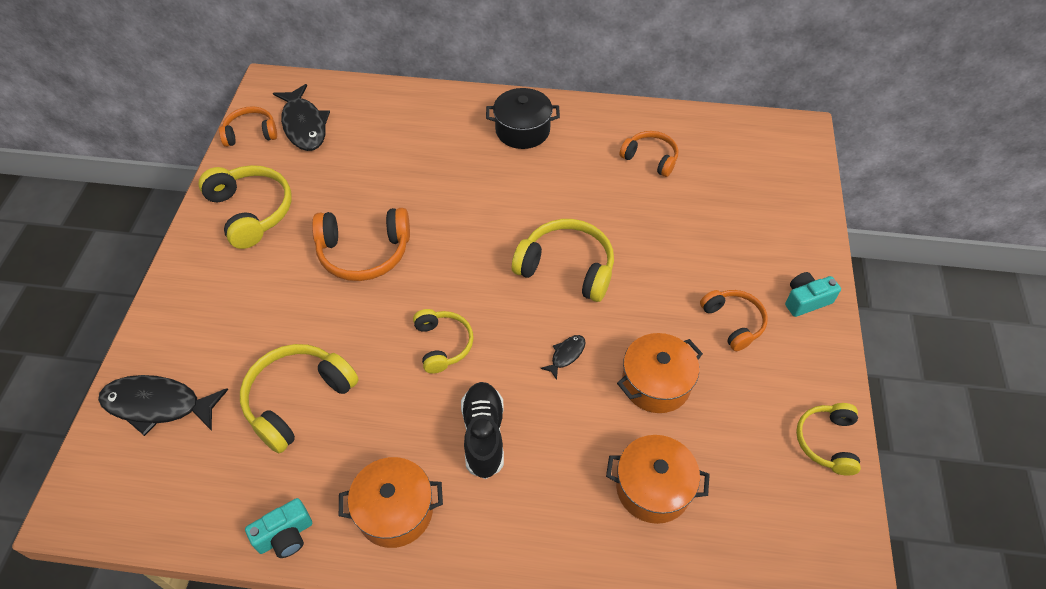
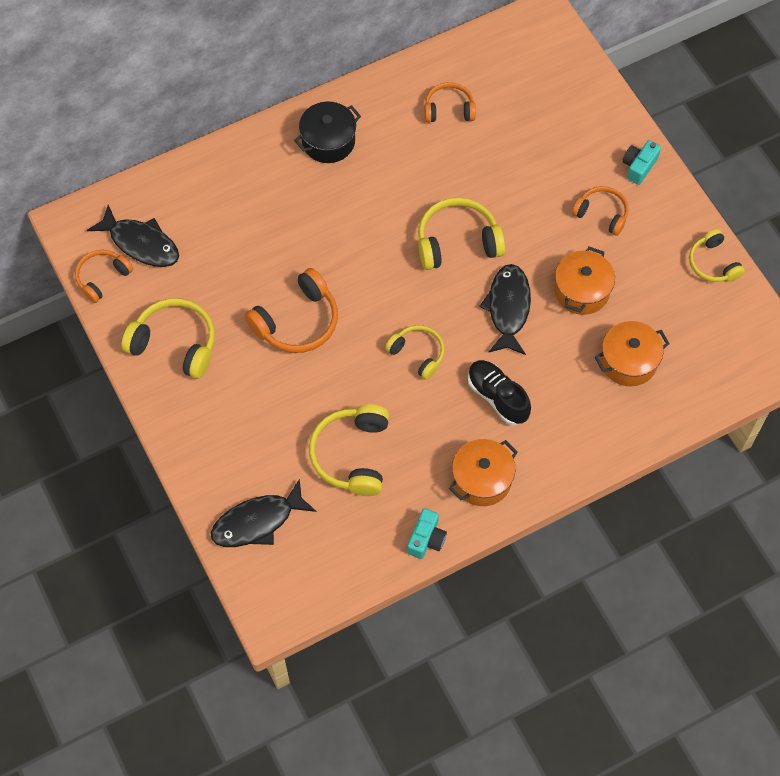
camera: 35 degrees left, 10 degrees up
(566, 355) = (508, 308): black fish -> black fish, size x2.15

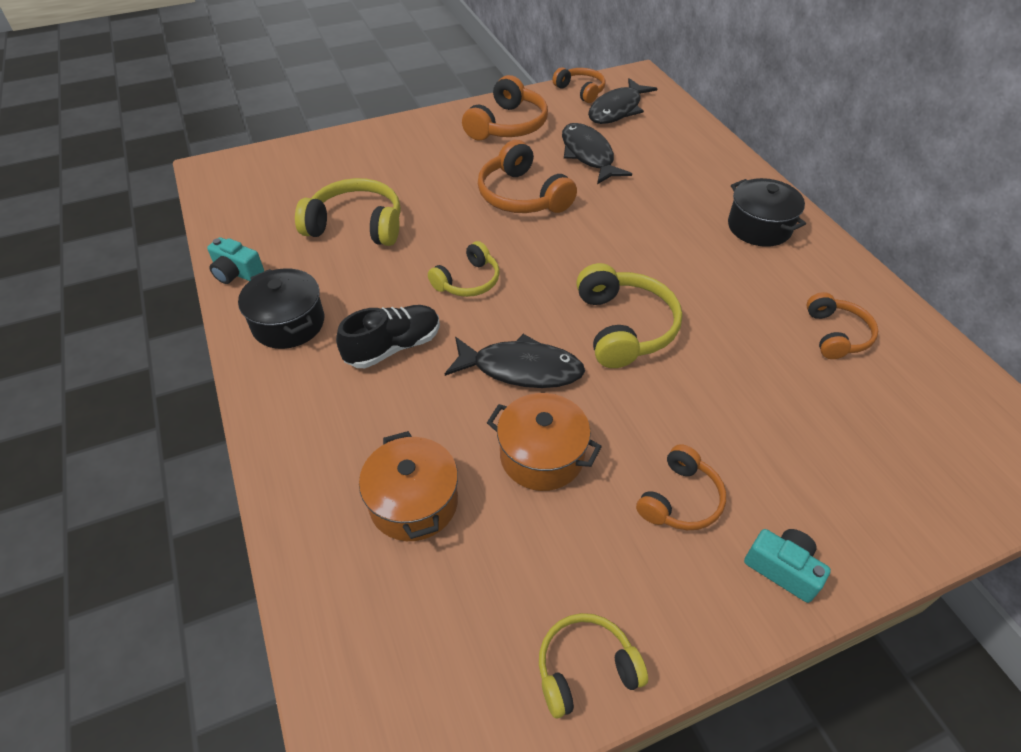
camera: 95 degrees right, 15 degrees down
(175, 344) = (507, 125): yellow headphones -> orange headphones
(257, 521) = (309, 165): black fish -> black fish (588, 155)
(482, 479) = (288, 323): orange pot -> black pot

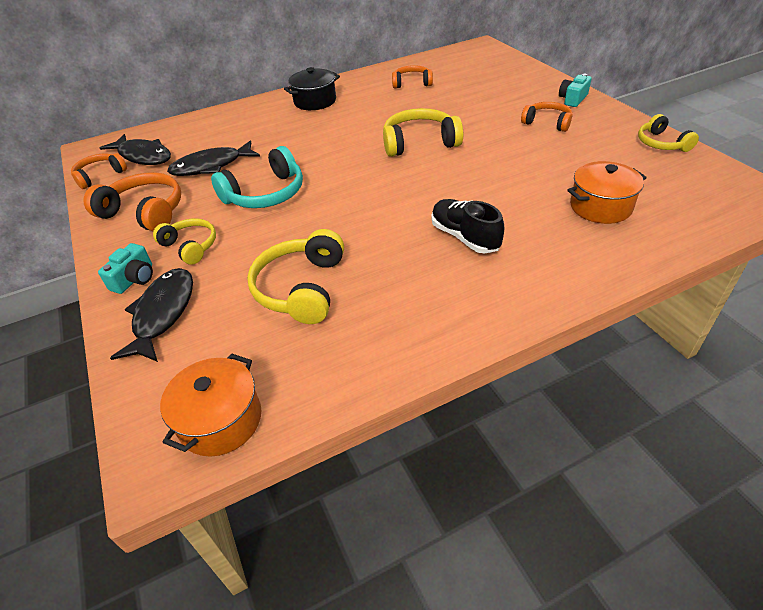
camera: 90 degrees left, 5 degrees down
(237, 273) = (383, 367): turquoise camera -> turquoise camera (134, 279)
(288, 323) = (452, 306): black pot -> none
(468, 281) = (380, 210): yellow headphones -> yellow headphones (190, 246)
(521, 369) = (469, 177): black fish -> black fish (163, 313)
(522, 196) = (265, 194): orange headphones -> turquoise headphones
(542, 456) = (539, 164): orange pot -> orange pot (220, 420)

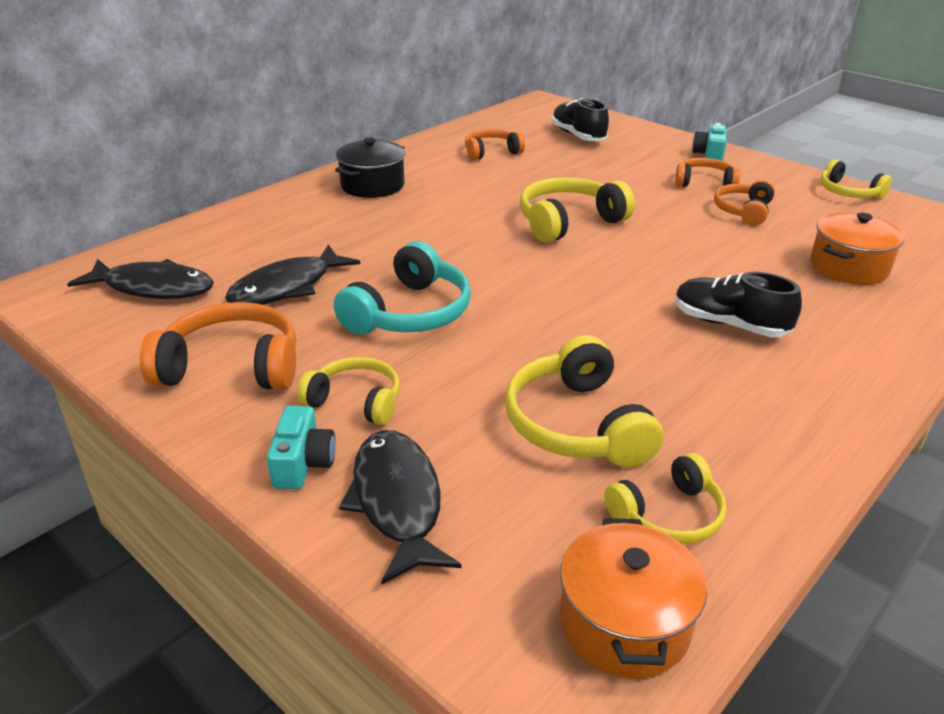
camera: 25 degrees left, 10 degrees down
(100, 176) = (98, 326): orange headphones -> orange headphones (743, 211)
(304, 361) = (668, 515): none -> yellow headphones
(484, 75) = (578, 136): none -> black shoe

